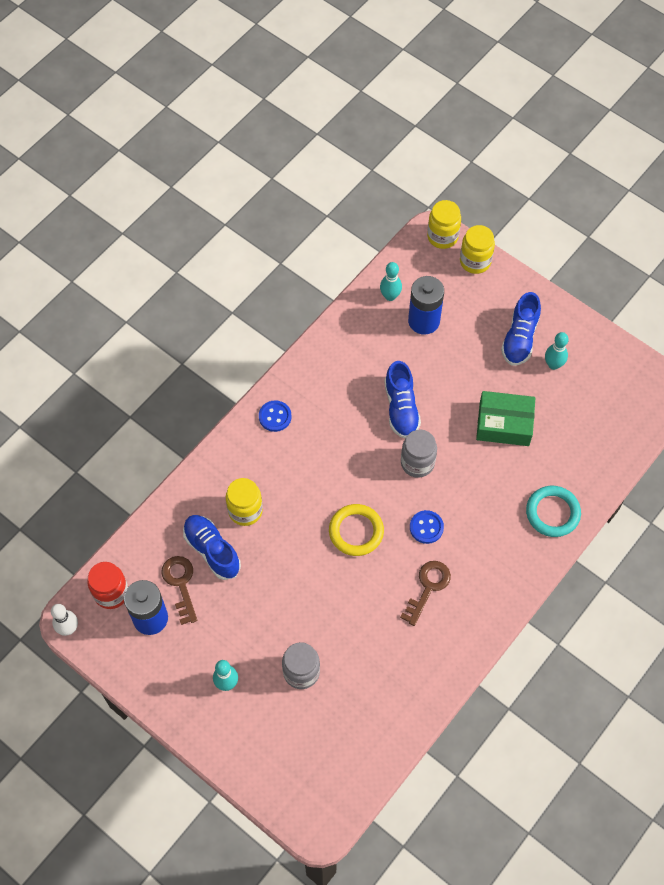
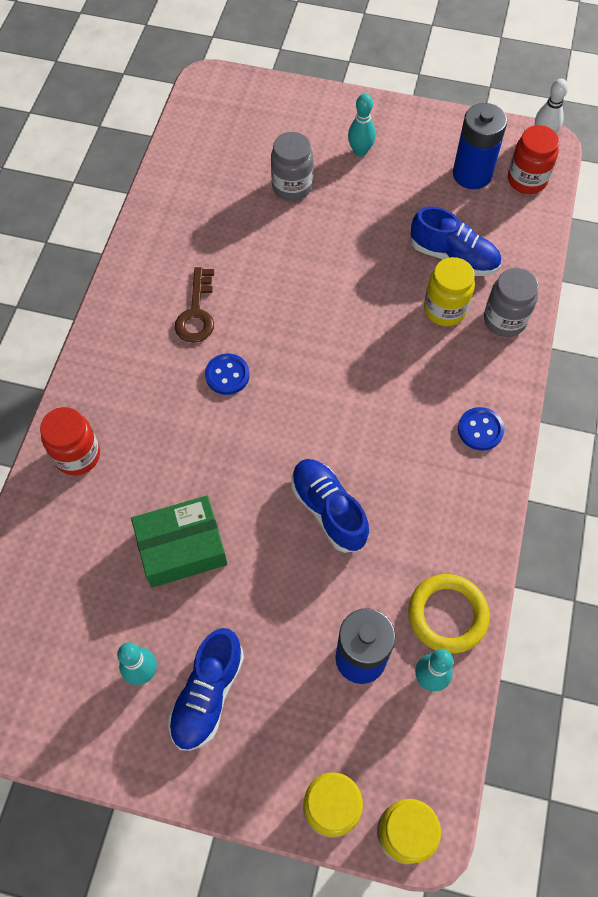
camera: 155 degrees right, 0 degrees up
(180, 584) = (464, 214): brown key -> none
(356, 531) = (307, 338): yellow ring -> yellow ring (447, 615)
(417, 463) = (273, 447): grey jar -> grey jar (504, 320)
(520, 338) = (208, 694): blue shoe -> blue shoe turned 150 degrees counterclockwise
(552, 513) = (77, 455): turquoise ring -> red jar

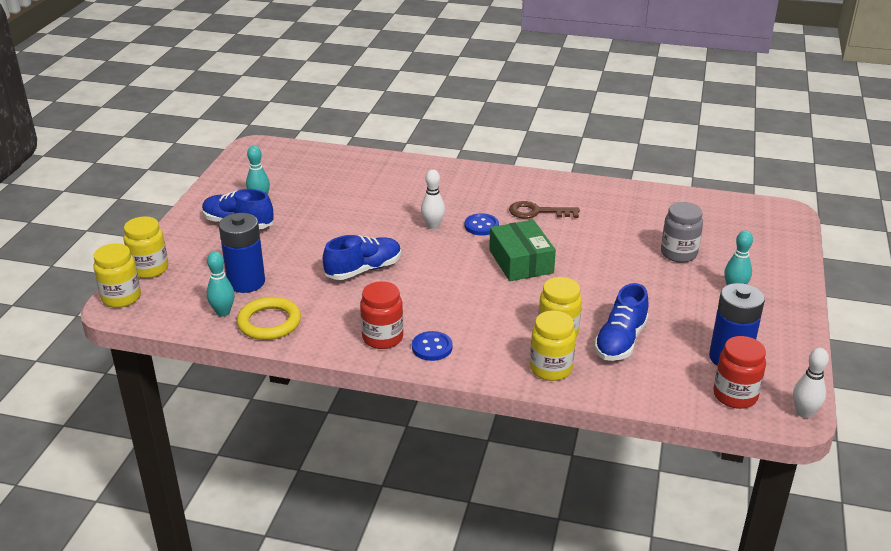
camera: 90 degrees right, 30 degrees down
(77, 455) = (415, 172): red jar -> red jar (382, 338)
(181, 547) = (342, 211): green box -> green box (521, 261)
(225, 431) = (433, 226): none -> white bowling pin
(504, 320) = (551, 369): grey jar -> yellow jar

